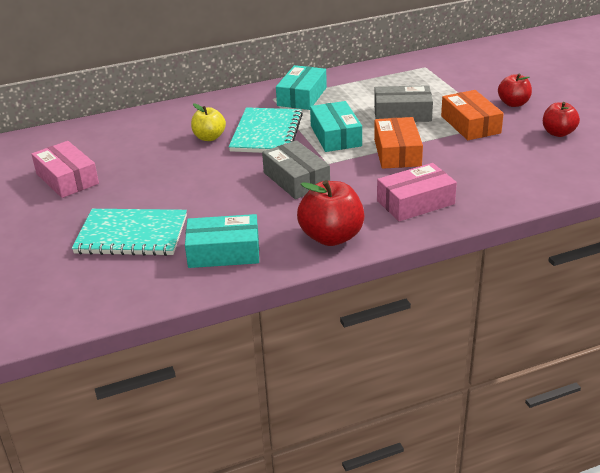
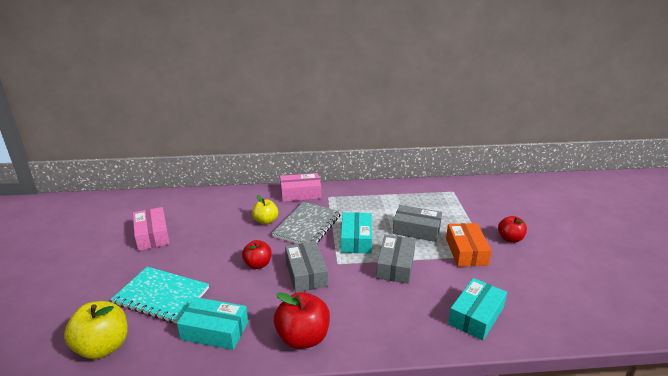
camera: 15 degrees right, 5 degrees down
(98, 294) = (103, 347): none -> yellow apple
(266, 133) = (307, 226): turquoise notebook -> grey notebook
(302, 96) = (349, 199): turquoise box -> turquoise box (476, 316)
(397, 152) = (395, 265): orange box -> grey box
(415, 202) = (387, 319): pink box -> pink box (300, 193)
(558, 133) = (538, 276): red apple -> red apple (258, 264)

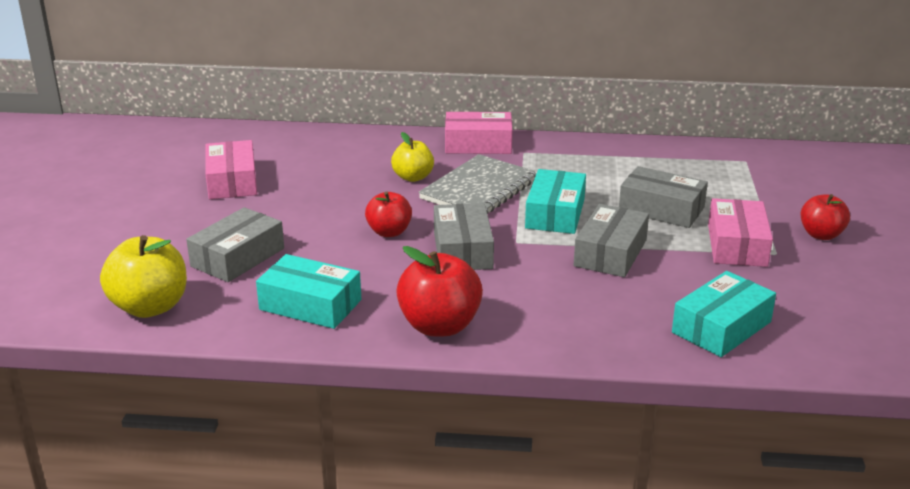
camera: 10 degrees right, 0 degrees up
(161, 296) = (238, 257): turquoise notebook -> grey box
(466, 251) = (736, 245): orange box -> pink box

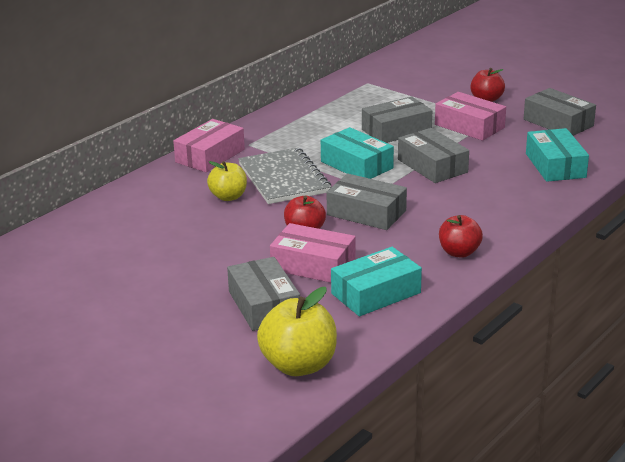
camera: 55 degrees left, 0 degrees up
(232, 181) = (120, 275): pink box -> pink box (313, 265)
(439, 326) = (459, 252): red apple -> red apple, size x0.64
(838, 297) = (558, 122): none -> grey box

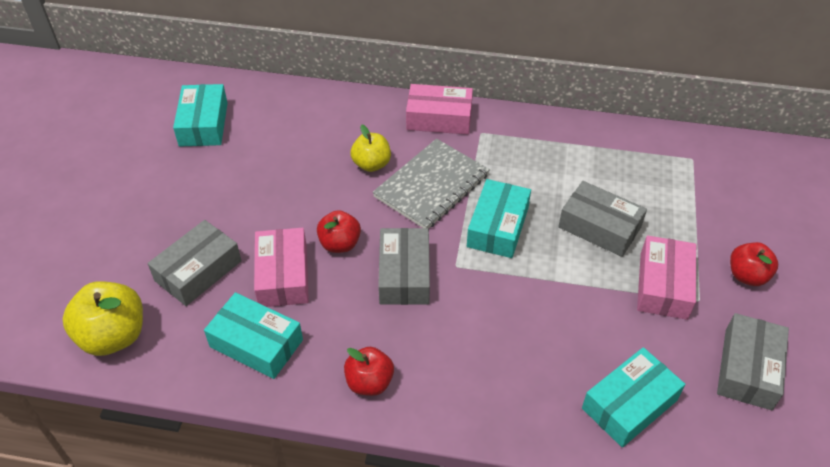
camera: 60 degrees right, 20 degrees up
(68, 265) = (203, 124): none -> turquoise box
(432, 166) = (541, 288): grey box -> none

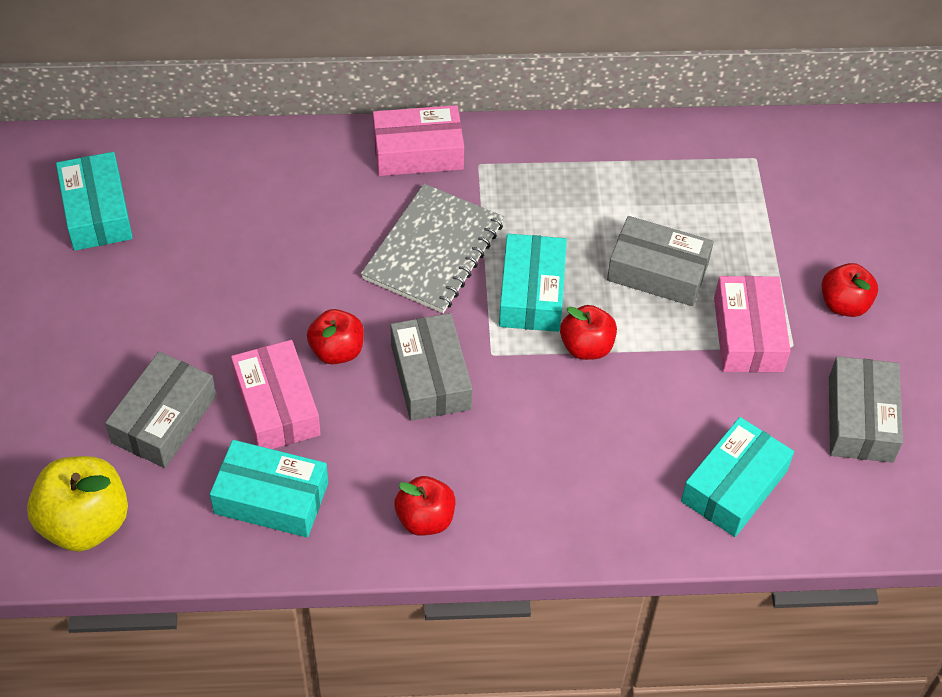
camera: 15 degrees left, 5 degrees up
(371, 164) = (346, 233): yellow apple -> none
(531, 273) = (586, 347): none -> red apple

